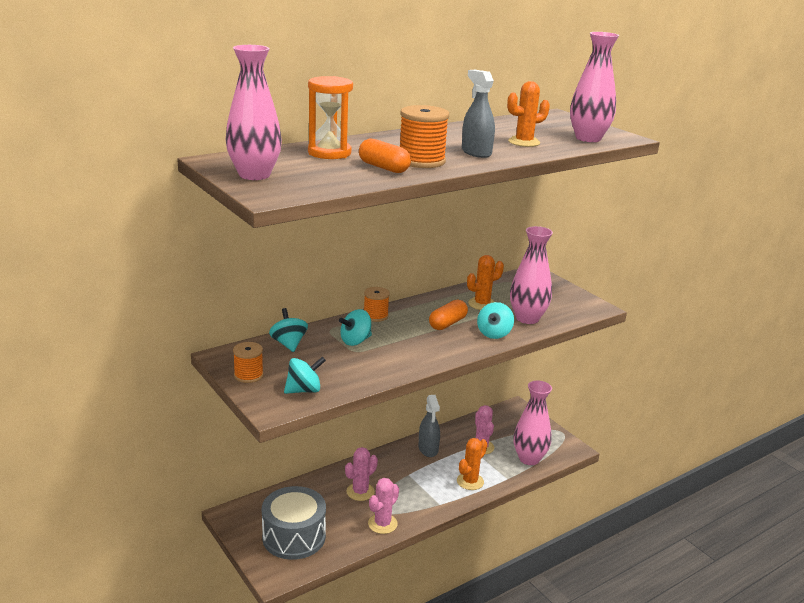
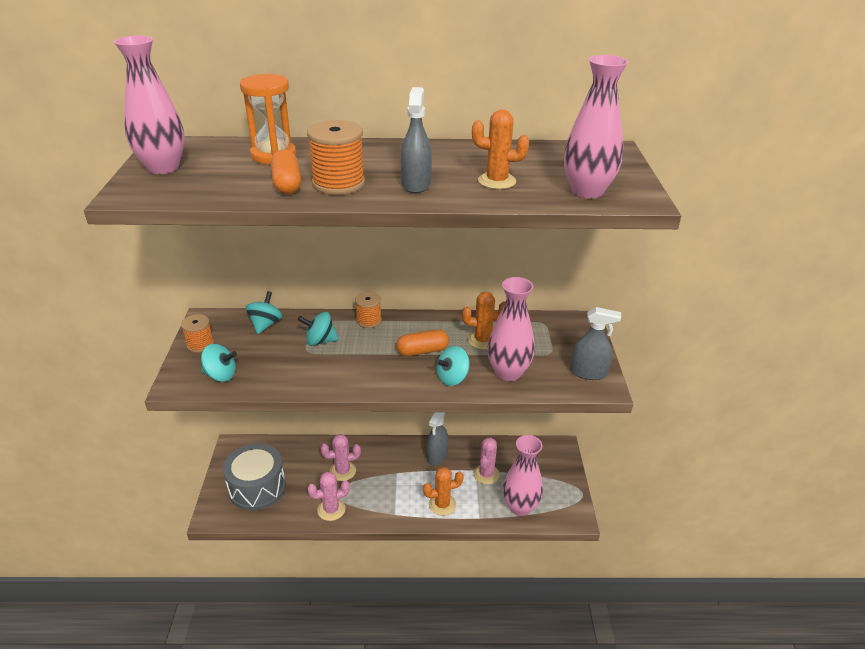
camera: 35 degrees right, 10 degrees up
(578, 302) = (588, 372): none -> grey spray bottle

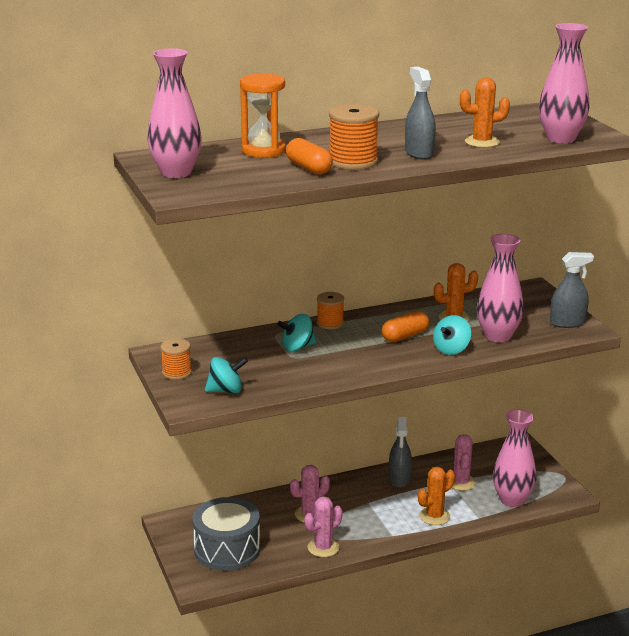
camera: 20 degrees left, 10 degrees down
(265, 324) = (228, 345): turquoise spinning top -> none

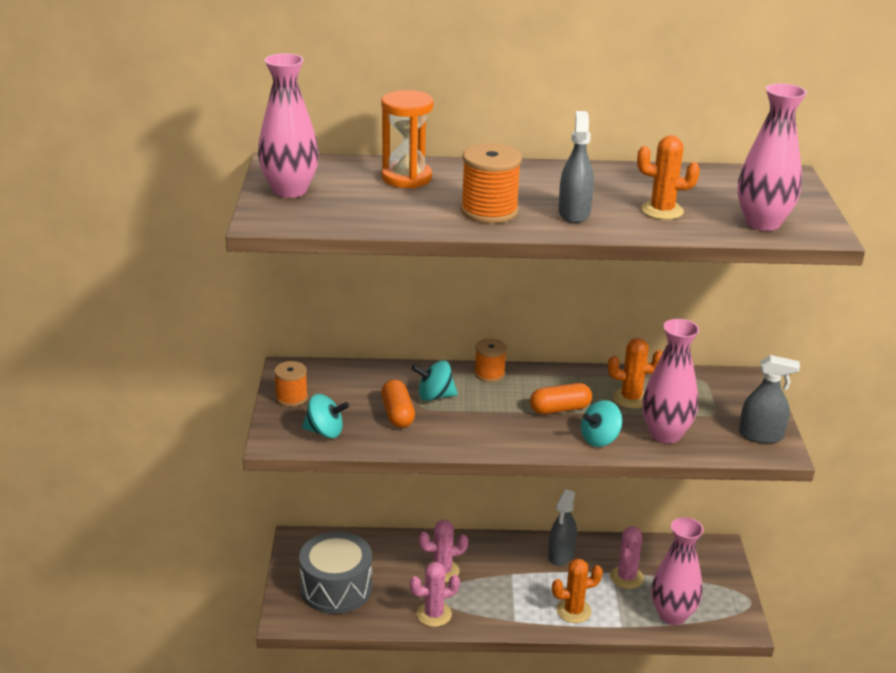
camera: 20 degrees right, 5 degrees up
(309, 168) = (433, 211): orange capsule -> orange capsule (397, 414)

